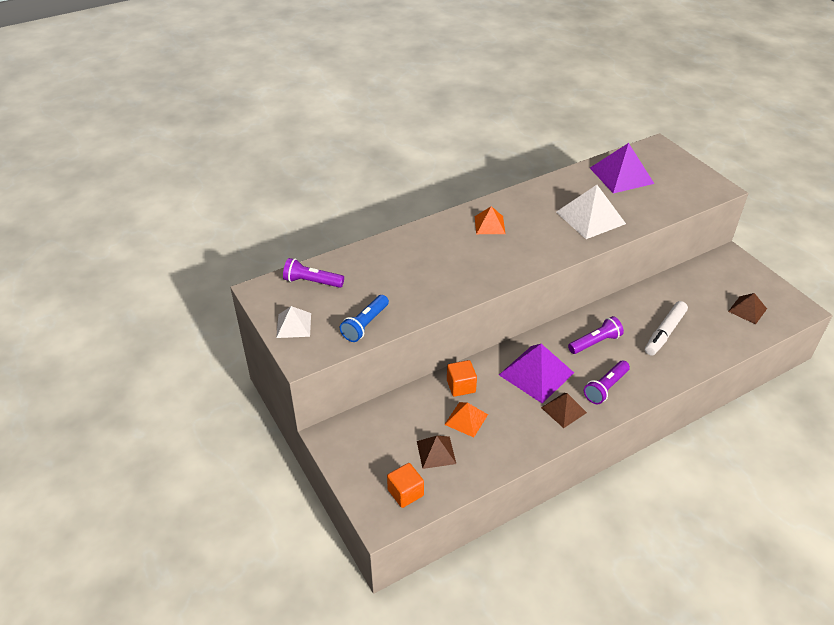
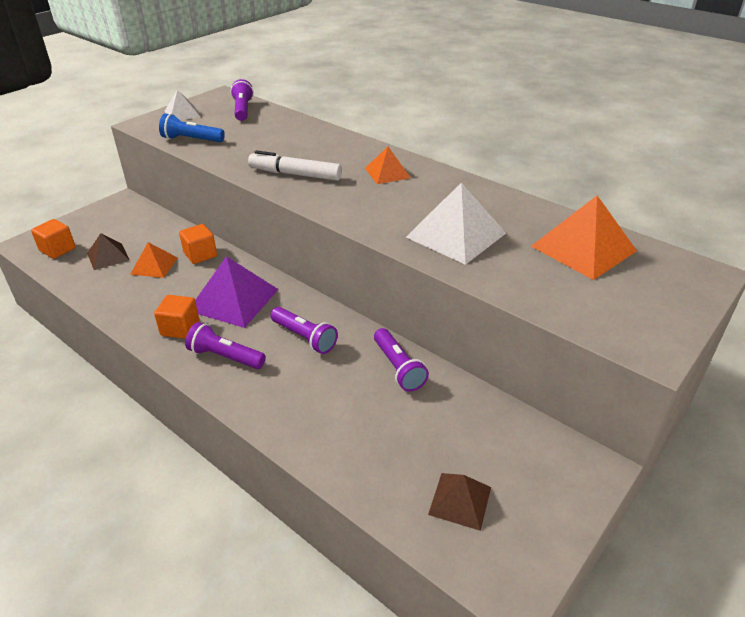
camera: 70 degrees right, 5 degrees down
(564, 410) = (180, 328): brown pyramid -> orange cube
(621, 175) = (583, 248): purple pyramid -> orange pyramid
(638, 305) = (398, 368): none -> purple flashlight
(664, 333) = (353, 401): white marker -> white marker (295, 174)

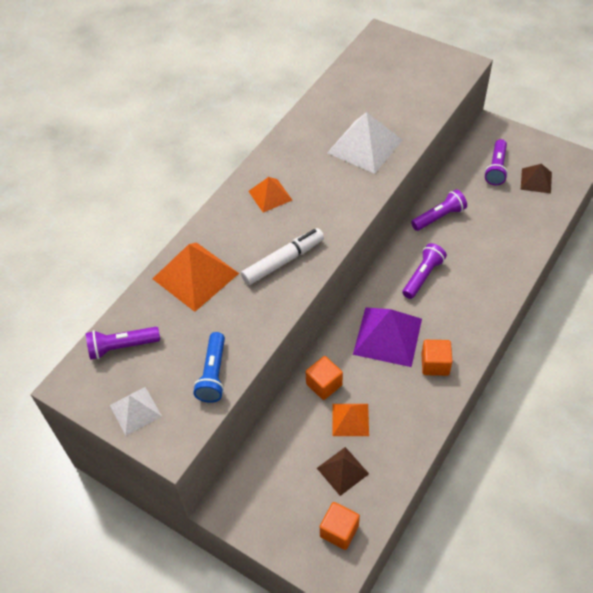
camera: 95 degrees left, 15 degrees up
(225, 357) = (459, 322): purple flashlight -> purple flashlight (496, 168)
(295, 174) = (283, 261): white marker -> white marker turned 135 degrees counterclockwise
(583, 248) = (366, 83): orange pyramid -> orange pyramid (195, 276)

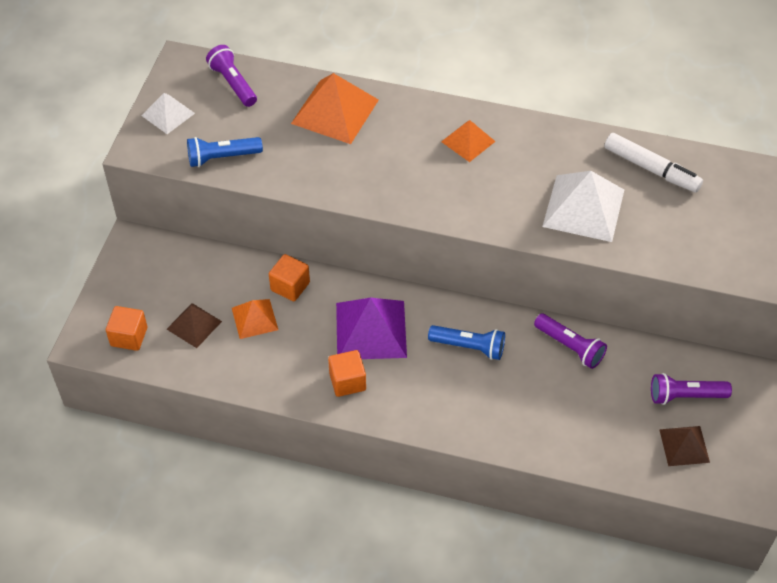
camera: 70 degrees right, 0 degrees up
(283, 261) = (379, 175): white marker -> white marker (651, 169)
(422, 276) = (469, 347): purple flashlight -> blue flashlight

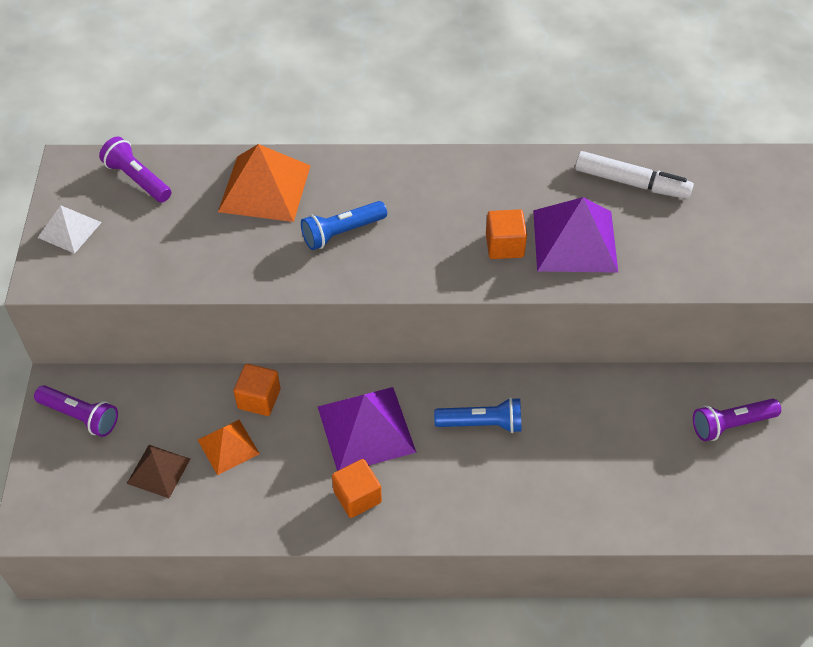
camera: 15 degrees left, 0 degrees up
(129, 337) = (83, 503): orange cube -> orange cube (504, 245)
(222, 157) = (148, 267): blue flashlight -> blue flashlight (342, 232)
(468, 141) = (424, 192): orange pyramid -> none
(570, 346) = (591, 397): purple flashlight -> purple flashlight (80, 416)
(583, 208) = (574, 240): white pyramid -> purple pyramid
(684, 445) = (749, 481): brown pyramid -> none

